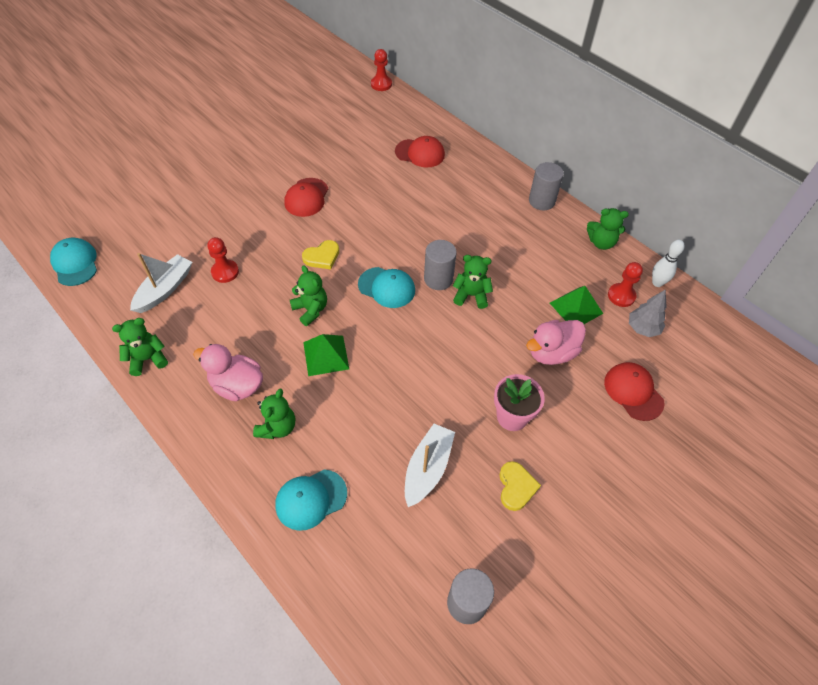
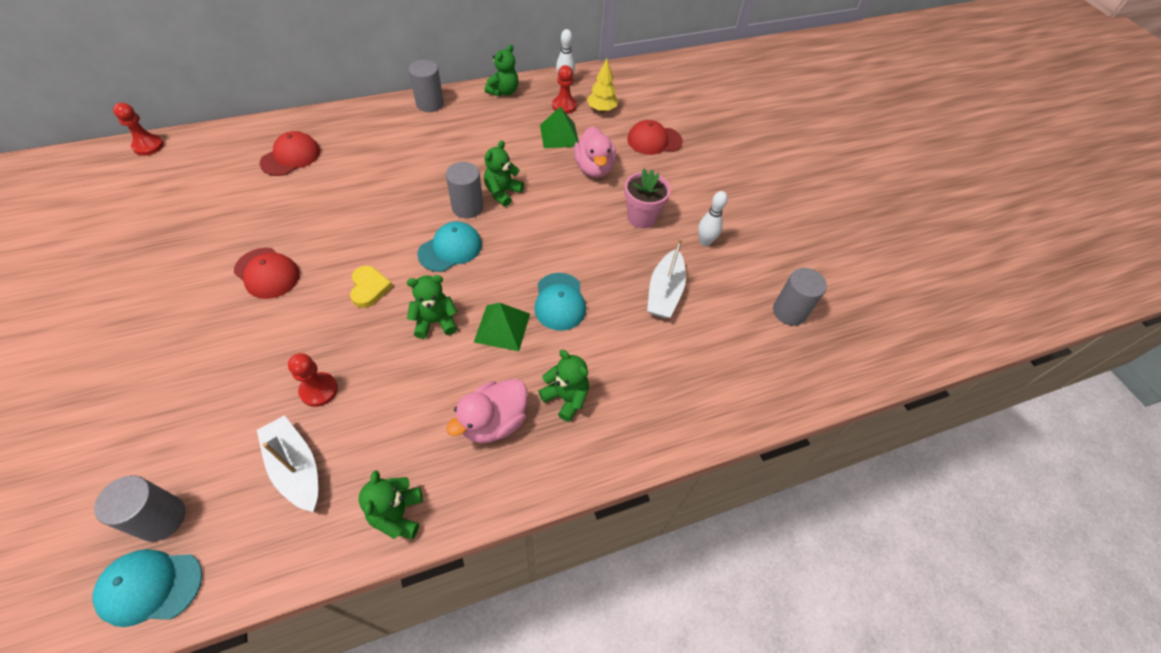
camera: 70 degrees left, 0 degrees up
(115, 245) = (161, 518): none -> grey cylinder
(311, 499) = (658, 393): turquoise cap -> turquoise cap (559, 301)
(427, 468) = (664, 292): white boat -> white boat turned 120 degrees counterclockwise
(516, 487) = (705, 241): yellow heart -> white bowling pin
(642, 328) = (601, 109): grey tree -> yellow tree

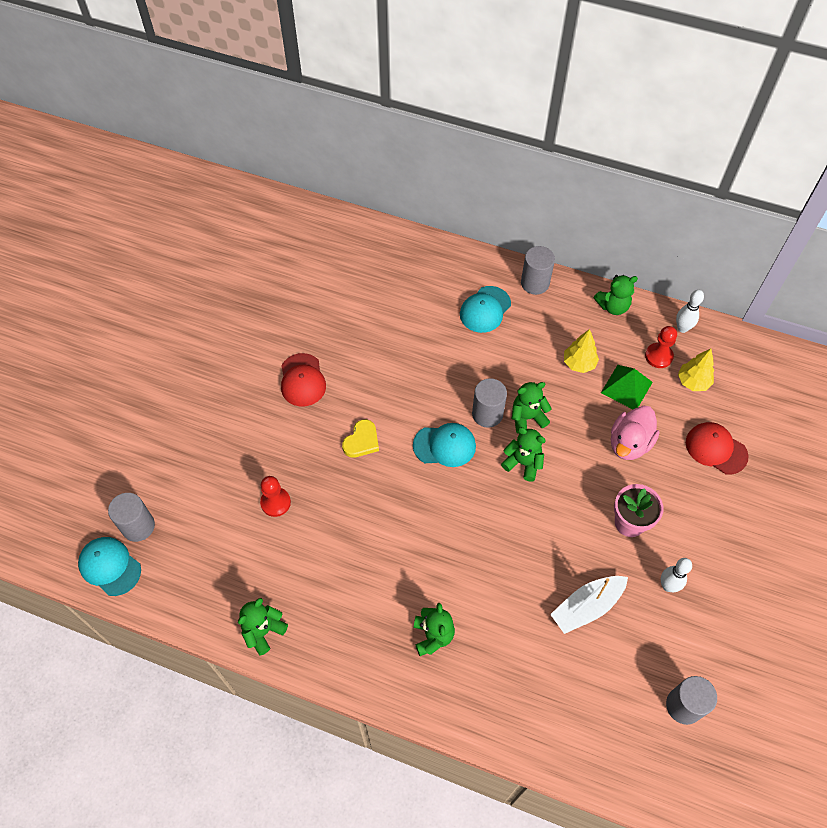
camera: 45 degrees right, 5 degrees up
(148, 146) = (293, 206): red pawn -> none
(291, 157) = (385, 277): red cap -> none
(296, 468) = (227, 550): white boat -> none
(435, 322) = (387, 503): green teddy bear -> green teddy bear (523, 463)
(493, 422) = (369, 614): pink duck -> none
(502, 327) = (431, 543): green pyramid -> none
(510, 138) = (579, 363): none -> yellow tree
(559, 301) = (492, 553): turquoise cap -> turquoise cap (485, 309)

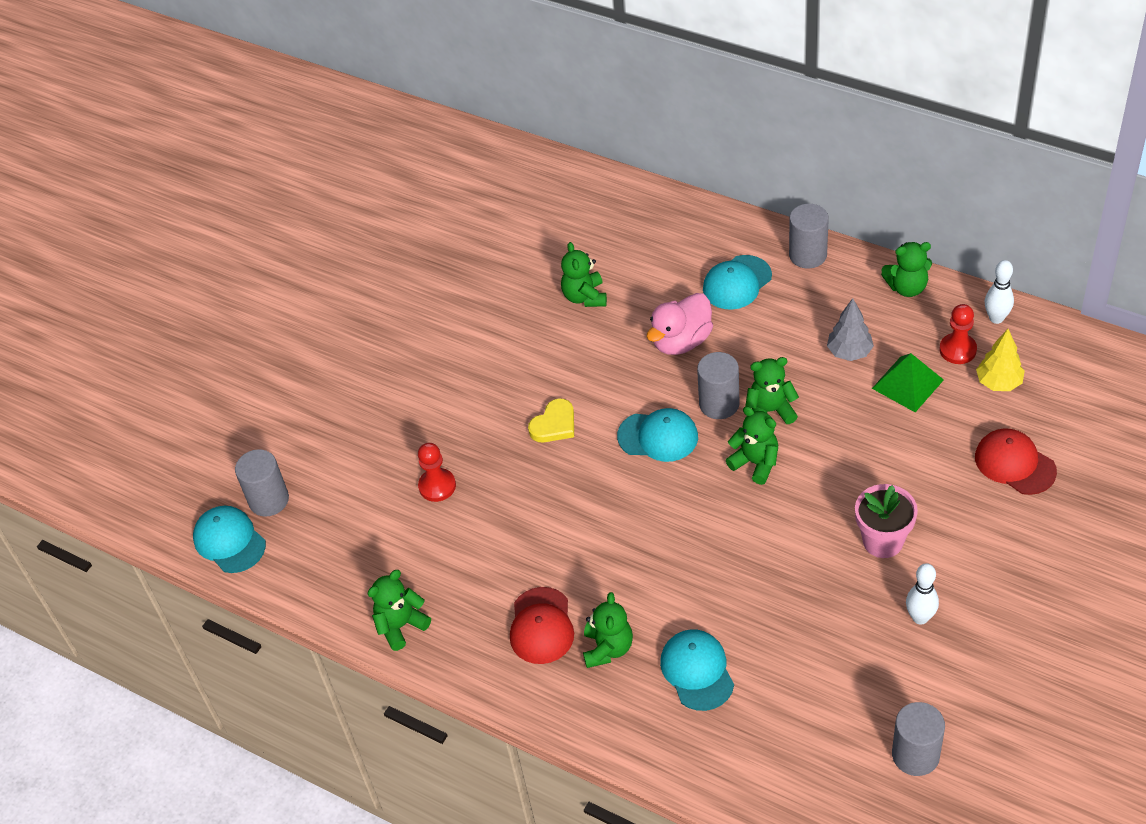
camera: 15 degrees right, 10 degrees down
(302, 380) = (491, 351): red cap -> red cap (541, 626)
(369, 328) = (585, 297): none -> green teddy bear
(506, 649) = (697, 671): none -> turquoise cap
(579, 363) = (849, 352): yellow tree -> grey tree
(587, 607) = (809, 632): white boat -> none
(629, 443) = (899, 449): pink duck -> pink duck (681, 341)

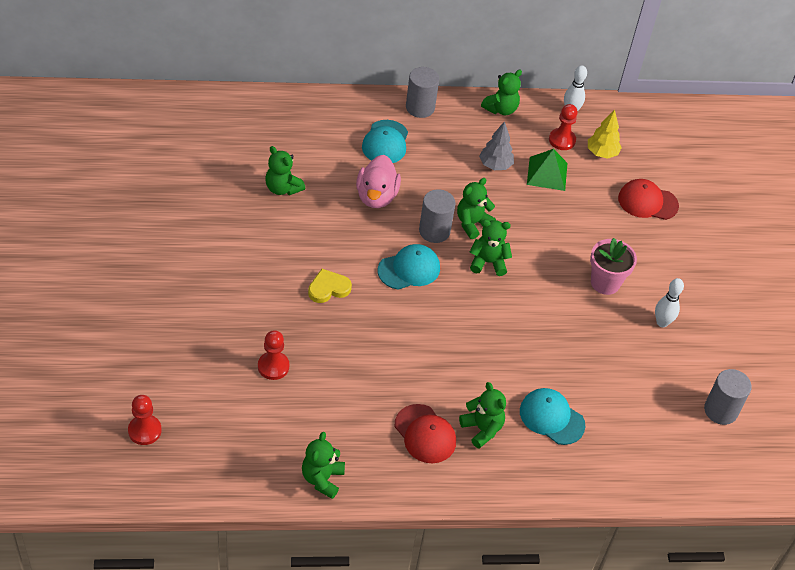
camera: 45 degrees left, 0 degrees up
(229, 541) = (135, 475): turquoise cap -> none
(269, 500) = (144, 430): grey cylinder -> red pawn
(554, 424) = (328, 288): yellow heart -> yellow heart turned 120 degrees counterclockwise

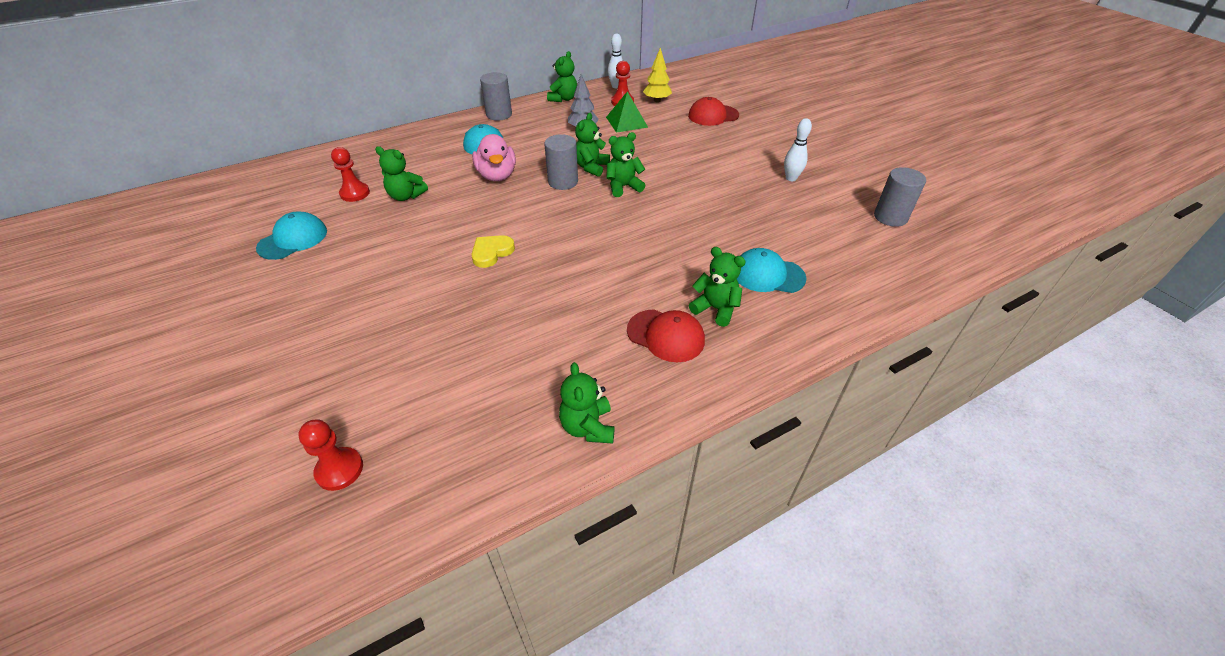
camera: 20 degrees left, 5 degrees down
(273, 366) = (470, 338): red pawn -> red pawn (355, 193)
(409, 269) = (559, 213): turquoise cap -> turquoise cap (293, 239)
(605, 282) = (726, 169): pink flower pot -> none

